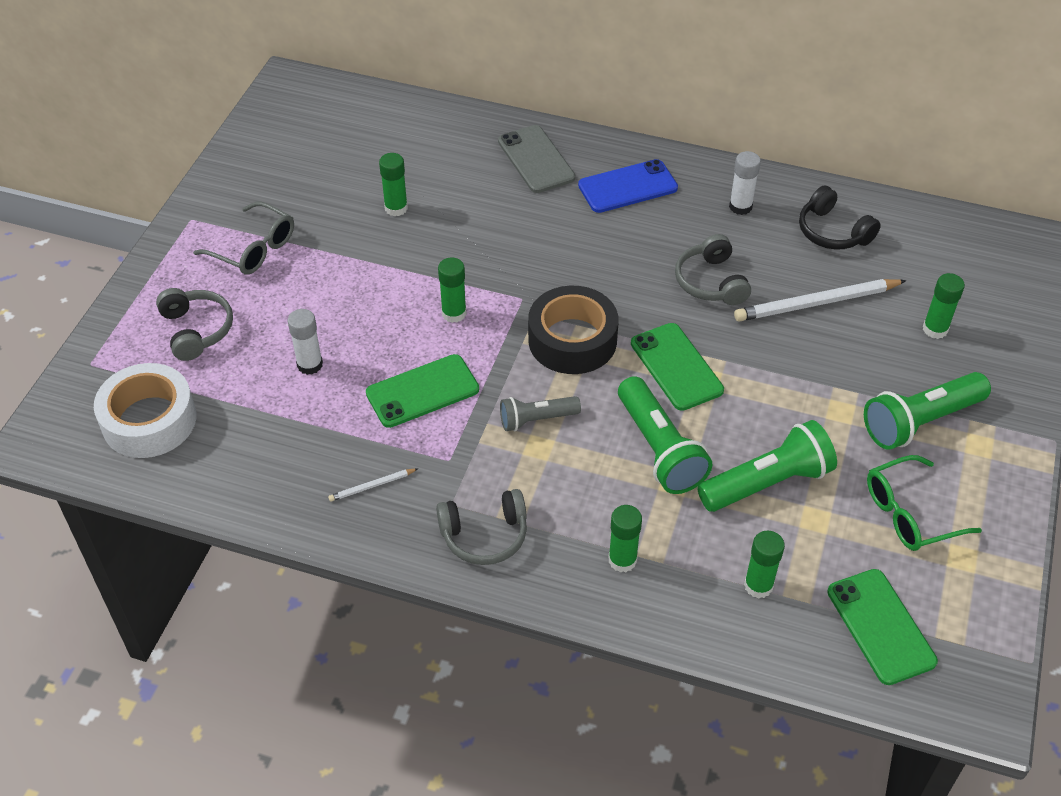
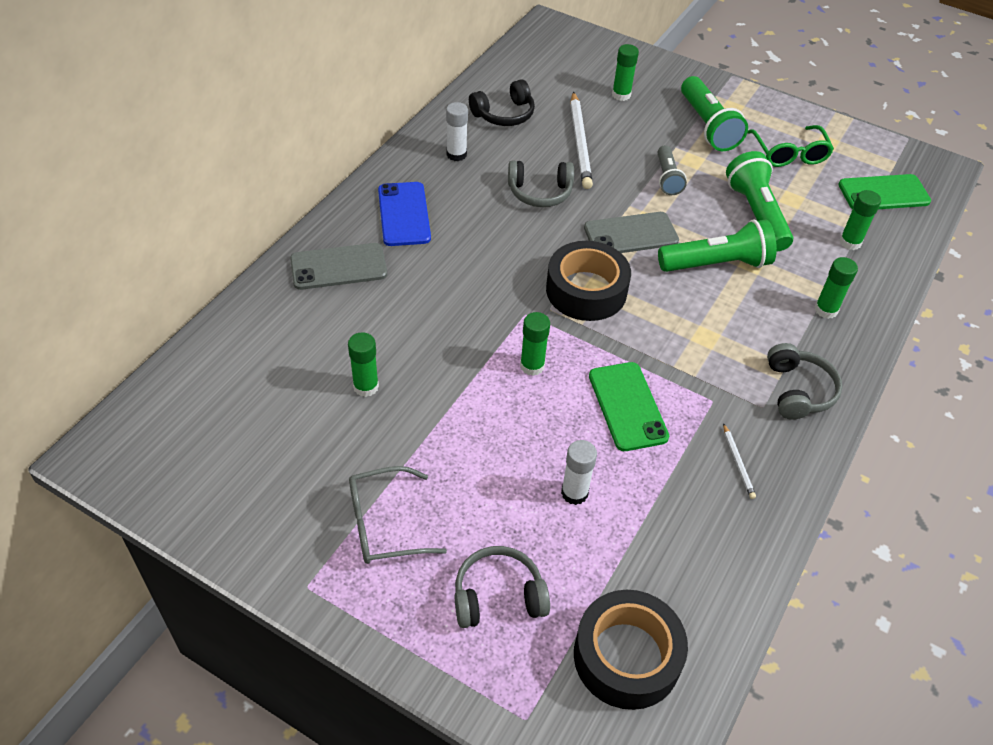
camera: 80 degrees left, 0 degrees up
(149, 420) = (626, 656): white tape -> black tape
(254, 249) = (383, 524): grey glasses -> grey glasses turned 150 degrees counterclockwise
(536, 419) = (674, 332): grey flashlight -> grey flashlight (667, 178)
(676, 367) = (631, 234): green phone -> grey phone

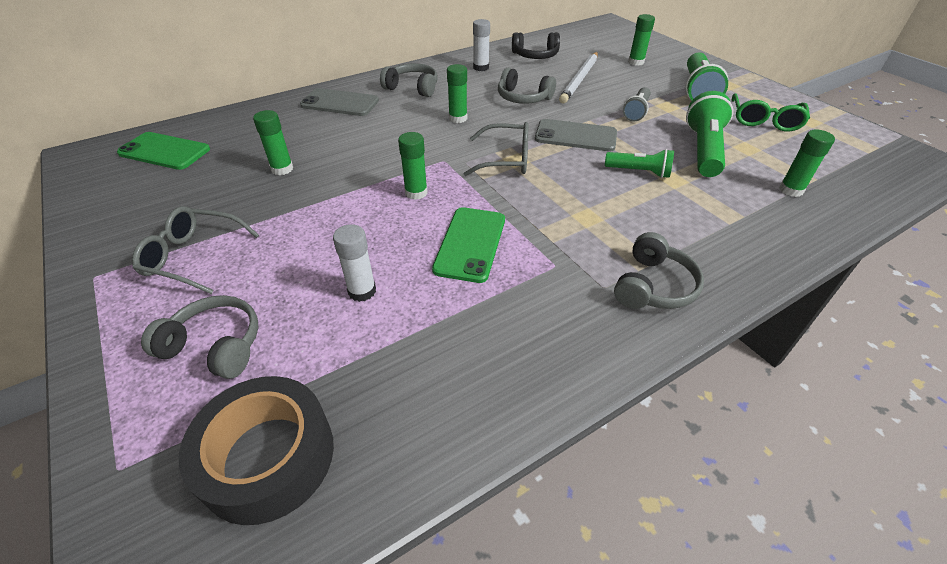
camera: 30 degrees right, 5 degrees down
(404, 214) = (412, 88): blue phone -> grey headphones
(586, 290) = (506, 159): black tape -> grey glasses
(717, 264) = (639, 172): green flashlight -> green flashlight, size x0.60
(738, 463) = (540, 324): white pencil -> none
(826, 310) = (730, 232): green glue stick -> green glue stick (458, 118)
(883, 193) = (851, 165): green phone -> green phone (164, 151)

